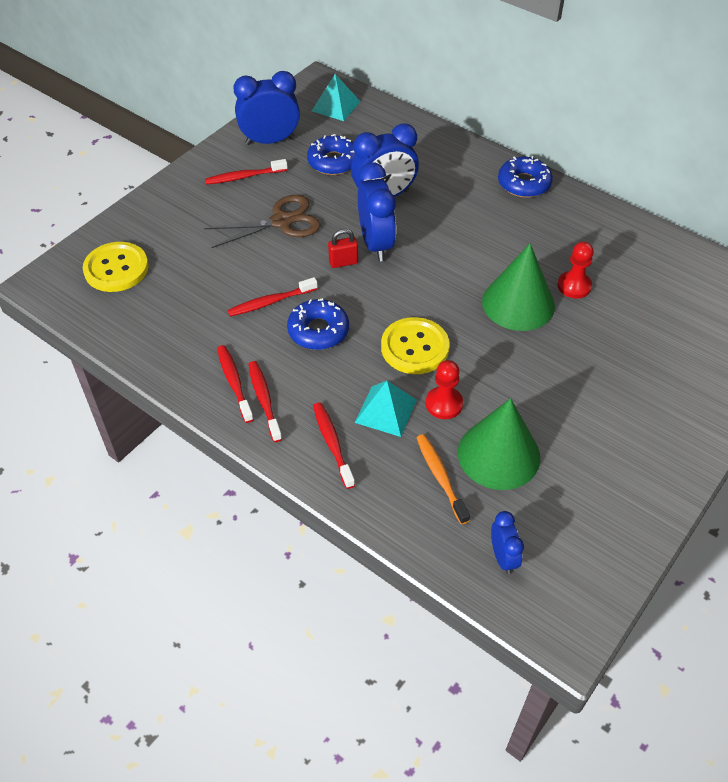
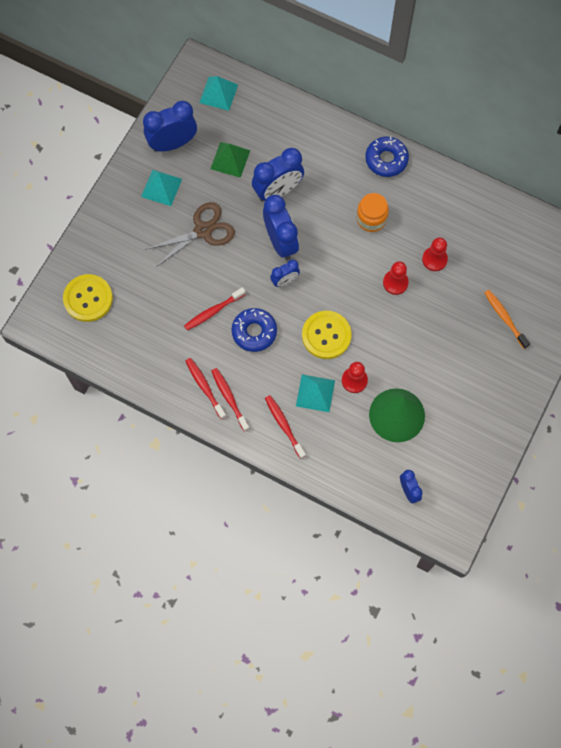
camera: 10 degrees left, 20 degrees up
(244, 177) = (161, 187): red toothbrush -> turquoise pyramid
(333, 162) = (230, 159): blue donut -> green pyramid
(343, 262) = (259, 264): red padlock -> none
(372, 283) = (285, 281): none -> blue clock
(440, 477) = (360, 439): orange toothbrush -> orange toothbrush (504, 318)
(496, 236) = (371, 219): none -> orange jar
(518, 303) = (395, 283): green cone -> red pawn

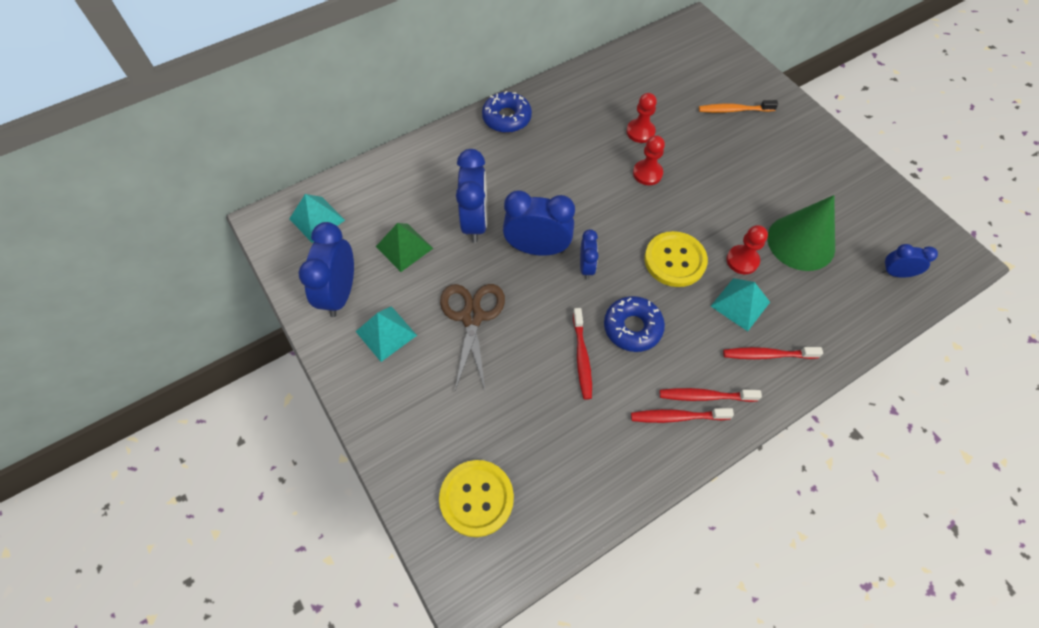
camera: 60 degrees left, 10 degrees down
(371, 219) = (563, 159): orange jar -> none

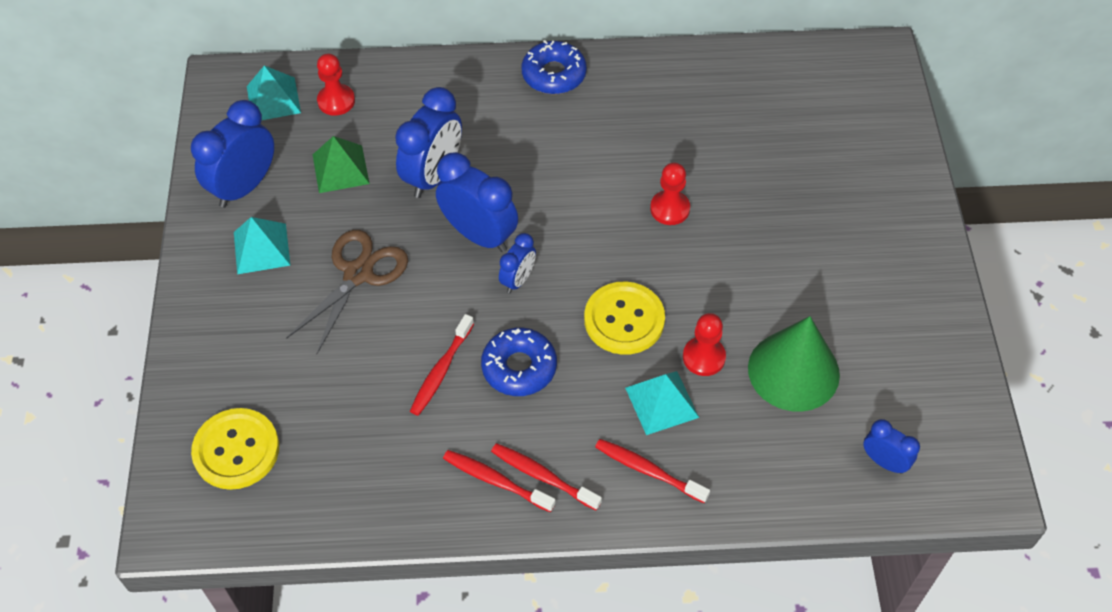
camera: 30 degrees right, 5 degrees down
(640, 132) = (700, 157): red pawn -> red pawn (336, 101)
(734, 110) = (840, 181): orange toothbrush -> none

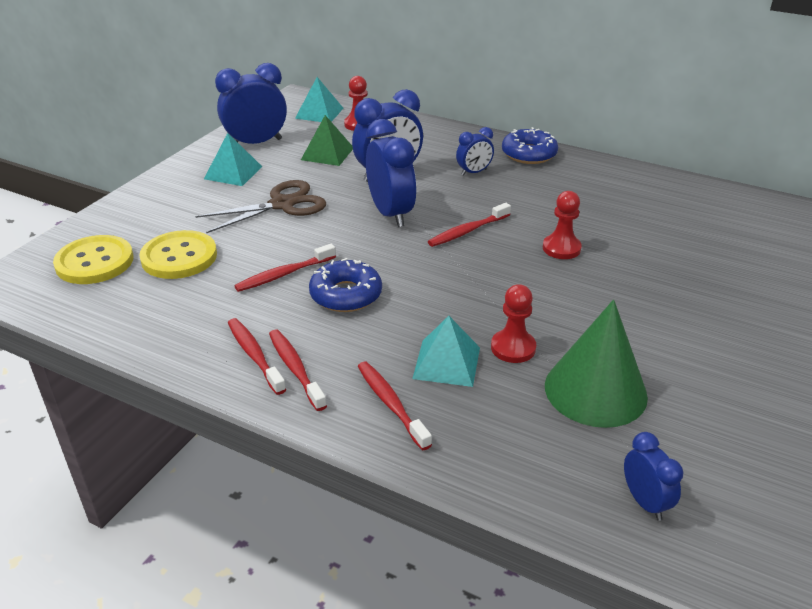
camera: 30 degrees right, 20 degrees down
(518, 280) = (396, 246): blue clock -> blue clock (474, 172)
(570, 225) = (467, 231): none -> red toothbrush
(624, 320) = (461, 298): yellow button -> yellow button (179, 257)

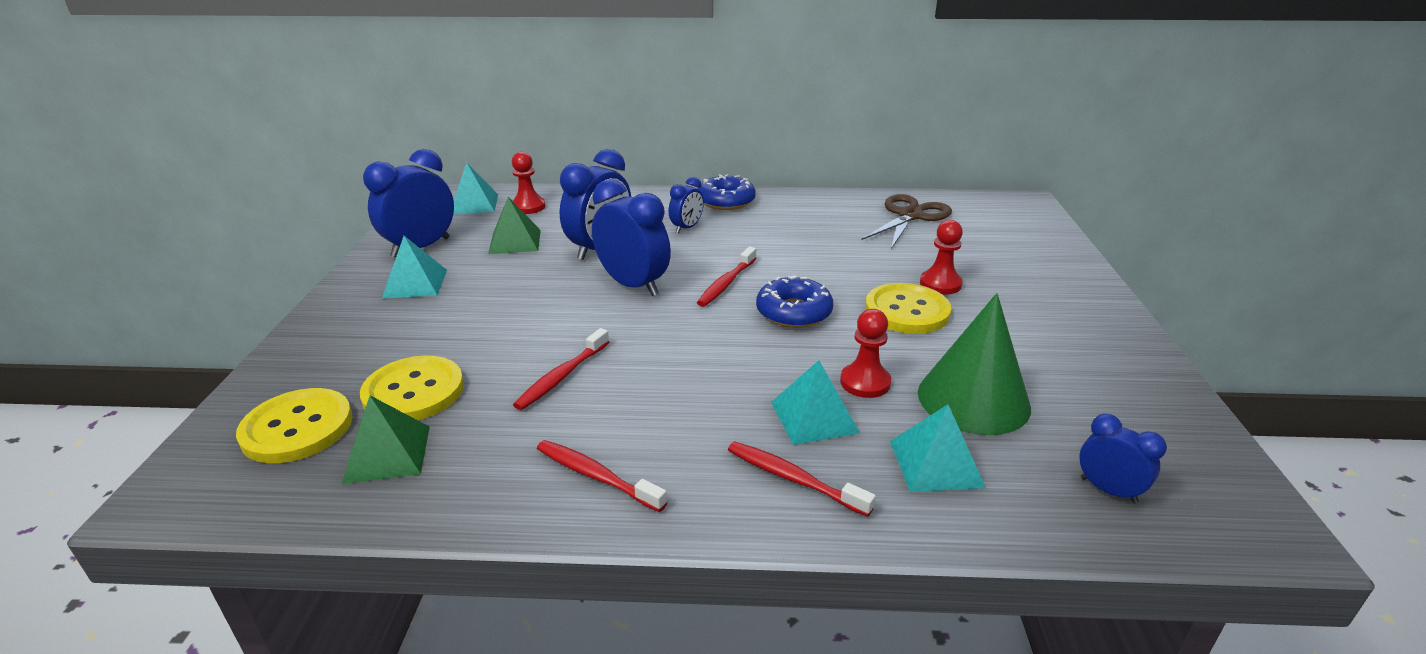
camera: 25 degrees left, 5 degrees down
(135, 297) = (387, 454): none -> green pyramid
(282, 204) = (502, 304): brown scissors -> brown scissors (910, 216)
(295, 368) = (657, 475): red toothbrush -> none
(346, 295) = (650, 379): blue donut -> blue donut (794, 312)
(514, 430) = (936, 463): none -> turquoise pyramid
(561, 248) = (828, 278): red pawn -> red pawn (940, 284)
(606, 297) = (907, 311): none -> yellow button

